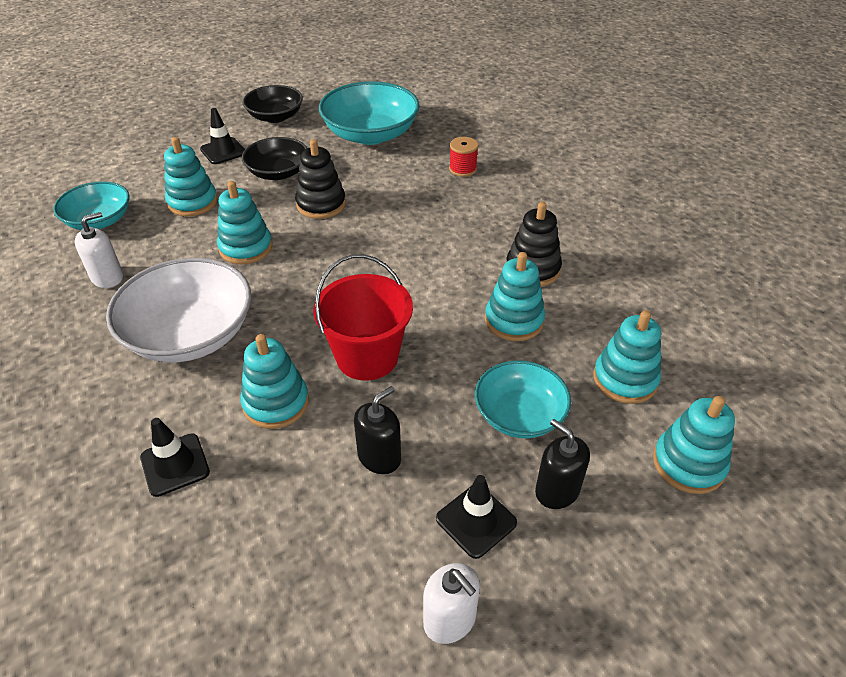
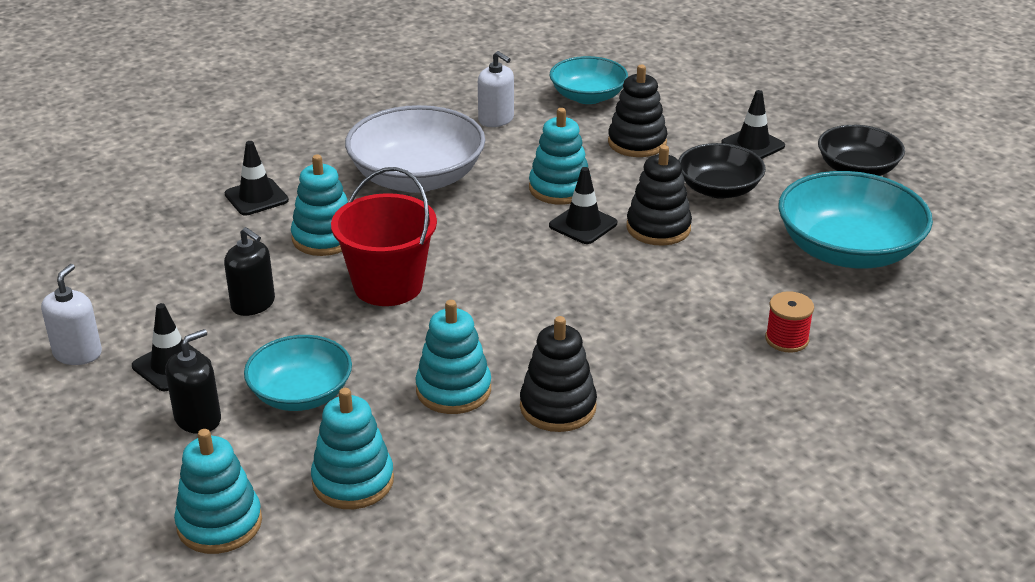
camera: 85 degrees right, 10 degrees down
(192, 202) = (637, 143): turquoise stacking toy -> black stacking toy
(305, 240) = (583, 224): none -> black traffic cone
(450, 619) = (77, 353): white soap dispenser -> white soap dispenser turned 150 degrees clockwise

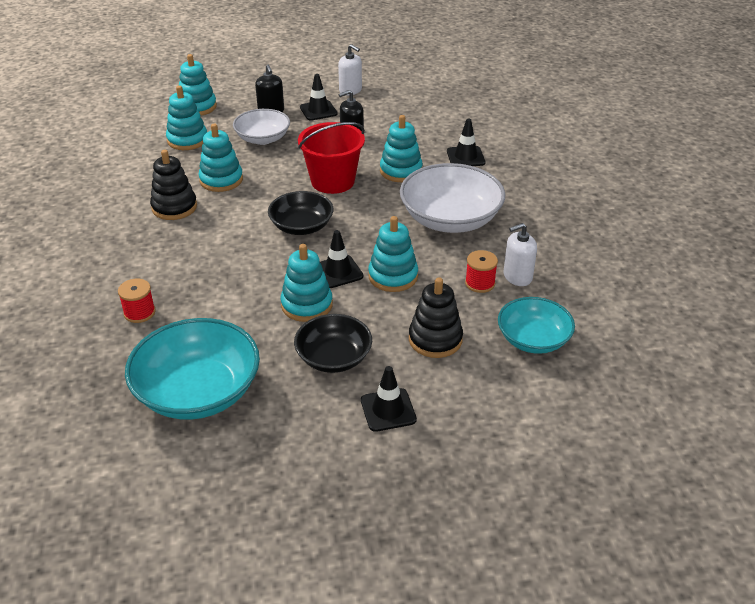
camera: 115 degrees right, 5 degrees up
(301, 394) = (263, 138): turquoise bowl -> white bowl
(526, 137) = (480, 283): none -> red spool
(658, 228) = (307, 305): black stacking toy -> turquoise stacking toy
(857, 169) = (301, 462): black bowl -> black bowl (301, 226)

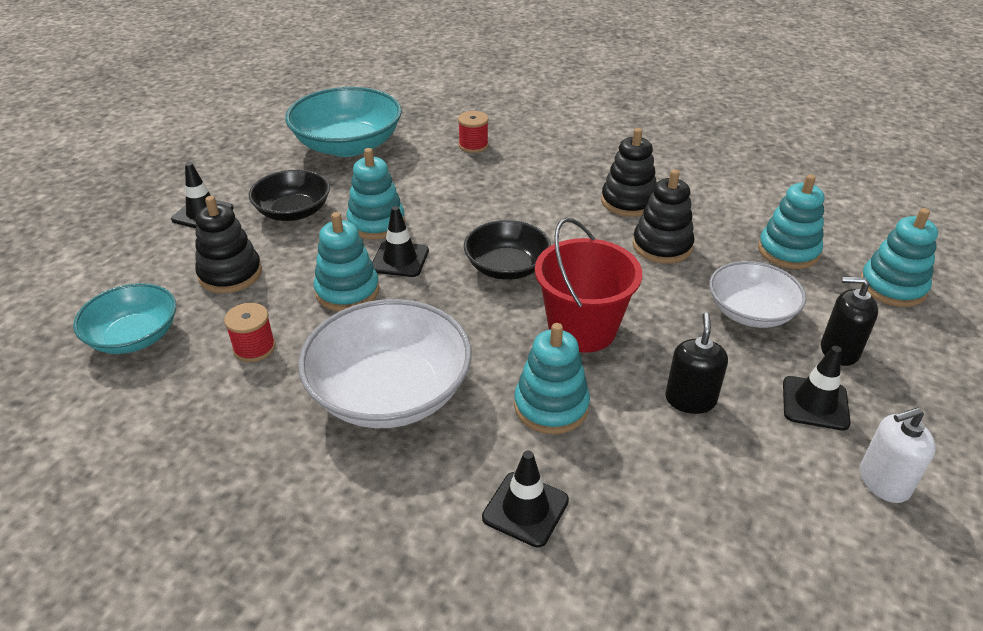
camera: 125 degrees right, 0 degrees up
(221, 180) = (662, 246): turquoise stacking toy -> black stacking toy
(517, 276) = (222, 385): white soap dispenser -> none

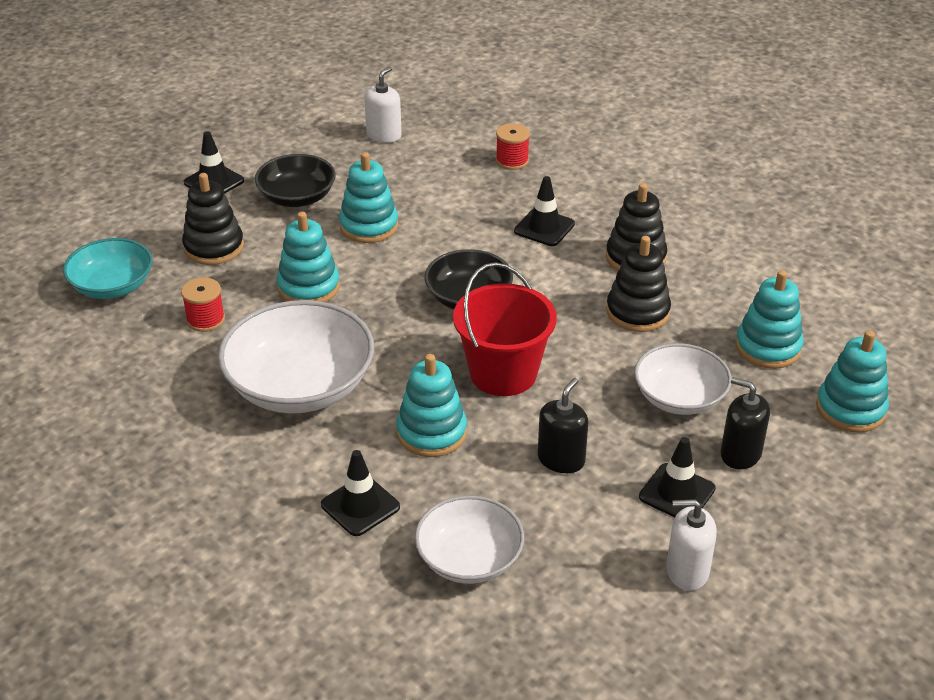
camera: 20 degrees right, 0 degrees up
(348, 145) = (384, 135): turquoise bowl -> white soap dispenser
(400, 259) = (372, 267): black traffic cone -> black traffic cone (544, 228)
(673, 535) = (469, 559): none -> white bowl

